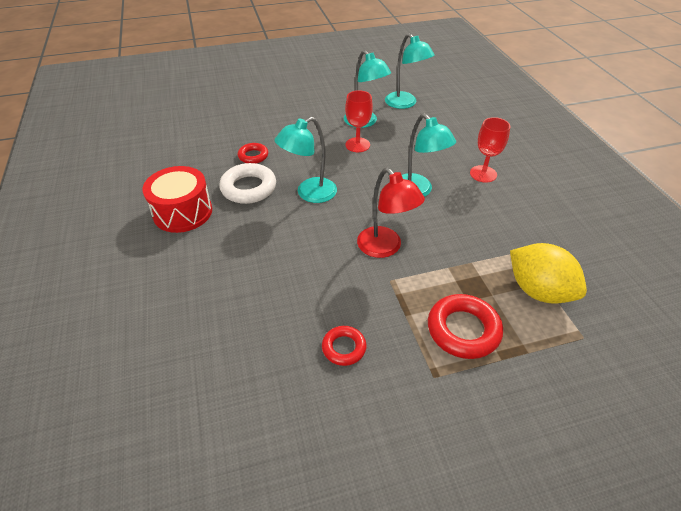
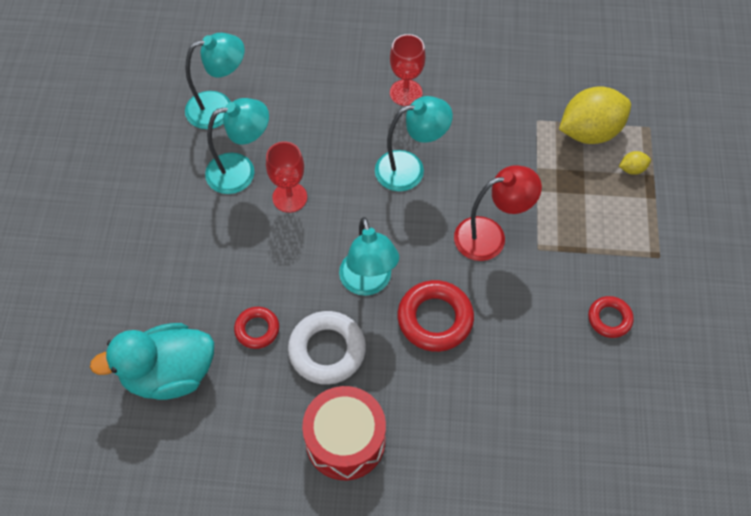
camera: 70 degrees left, 15 degrees up
(211, 132) = (169, 374): none -> turquoise duck
(463, 330) = (616, 212): red ring -> red ring (435, 319)
(521, 332) = (632, 169): none -> yellow lemon

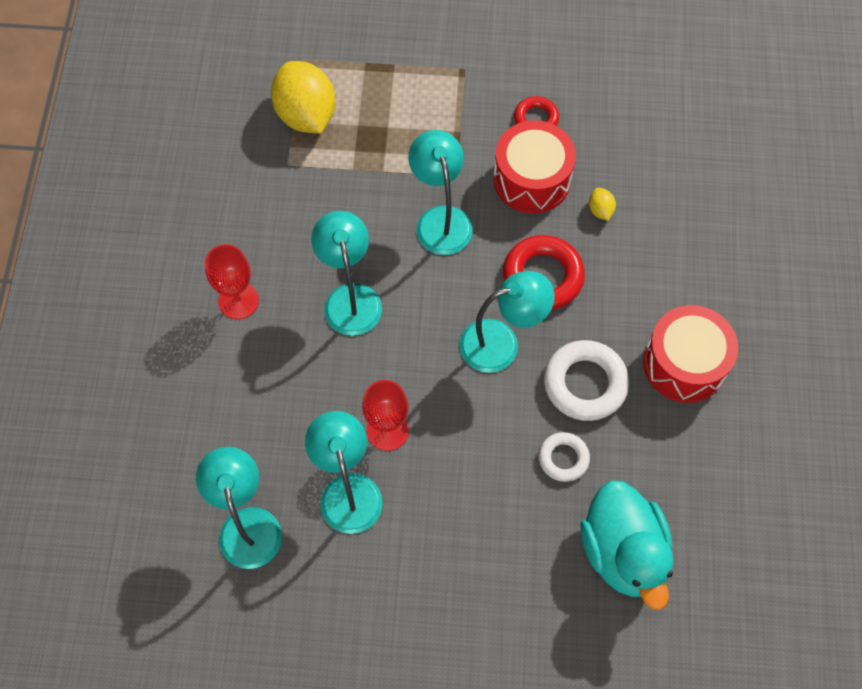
camera: 90 degrees left, 5 degrees up
(257, 329) = (563, 458): red ring -> white ring
(490, 236) = (440, 219): red lamp -> turquoise lamp
(539, 313) = (531, 179): none -> red drum
(632, 169) = (357, 81): yellow lemon -> yellow lemon (600, 210)

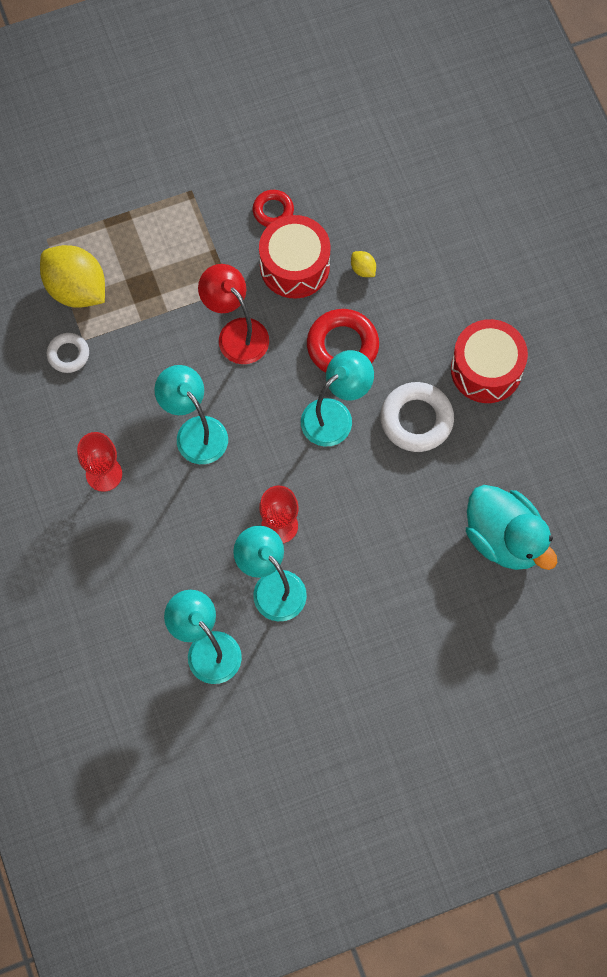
camera: 25 degrees left, 5 degrees up
(440, 219) = (236, 333): turquoise lamp -> red lamp
(563, 458) = (427, 487): white ring -> white ring (68, 354)

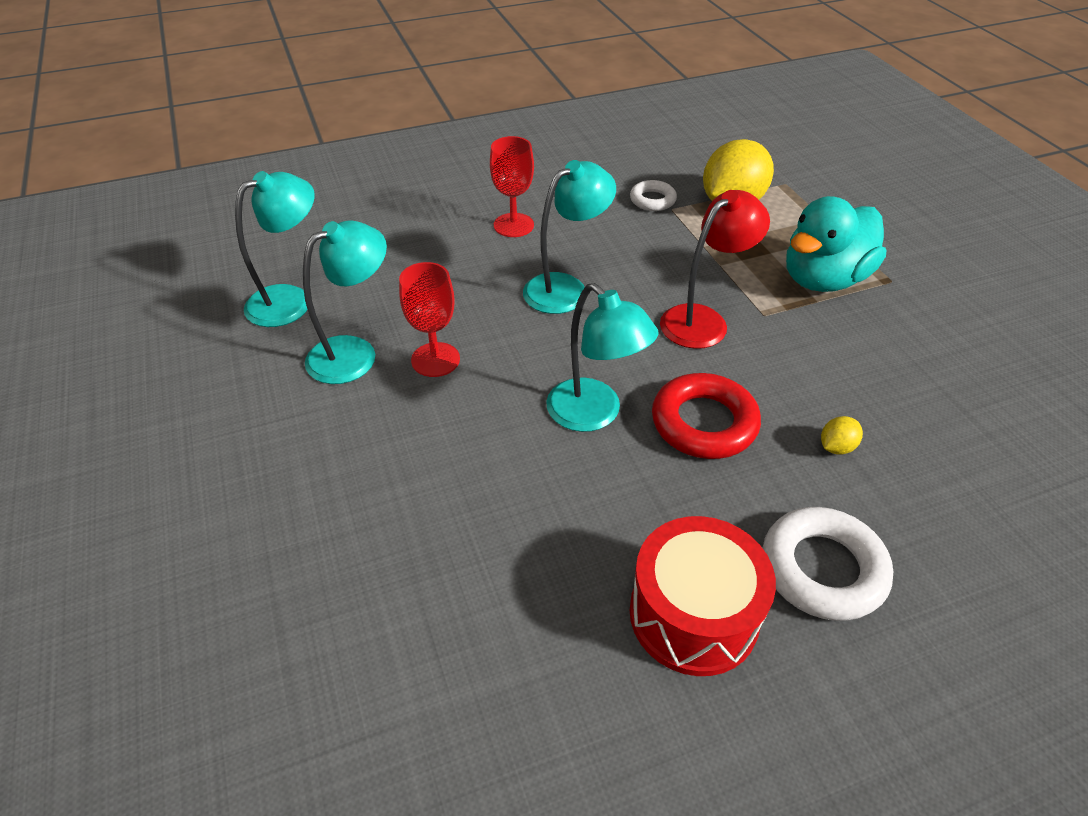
camera: 90 degrees right, 25 degrees down
(273, 211) = (894, 352): red ring -> none
(294, 266) = (816, 373): red drum -> none
(416, 420) = (592, 510): white ring -> white ring (822, 569)
(504, 538) = (375, 634): turquoise duck -> turquoise duck (823, 279)

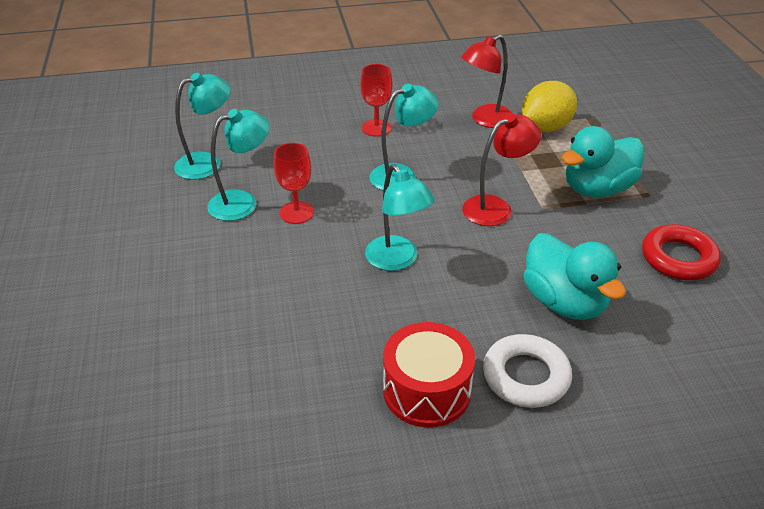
camera: 10 degrees right, 5 degrees down
(652, 200) = (485, 120): white ring -> red lamp
(704, 423) = (473, 275): red ring -> red ring (678, 258)
(836, 447) = (564, 302): yellow lemon -> turquoise duck

